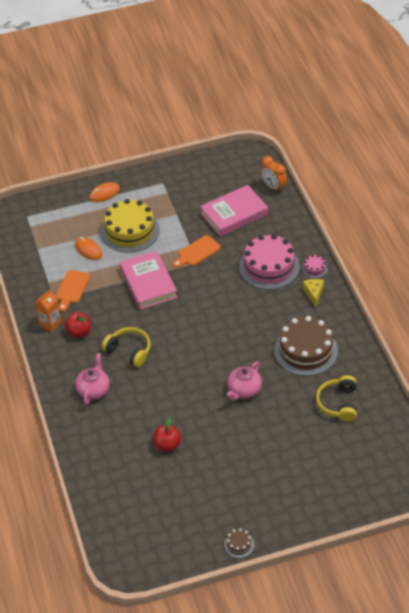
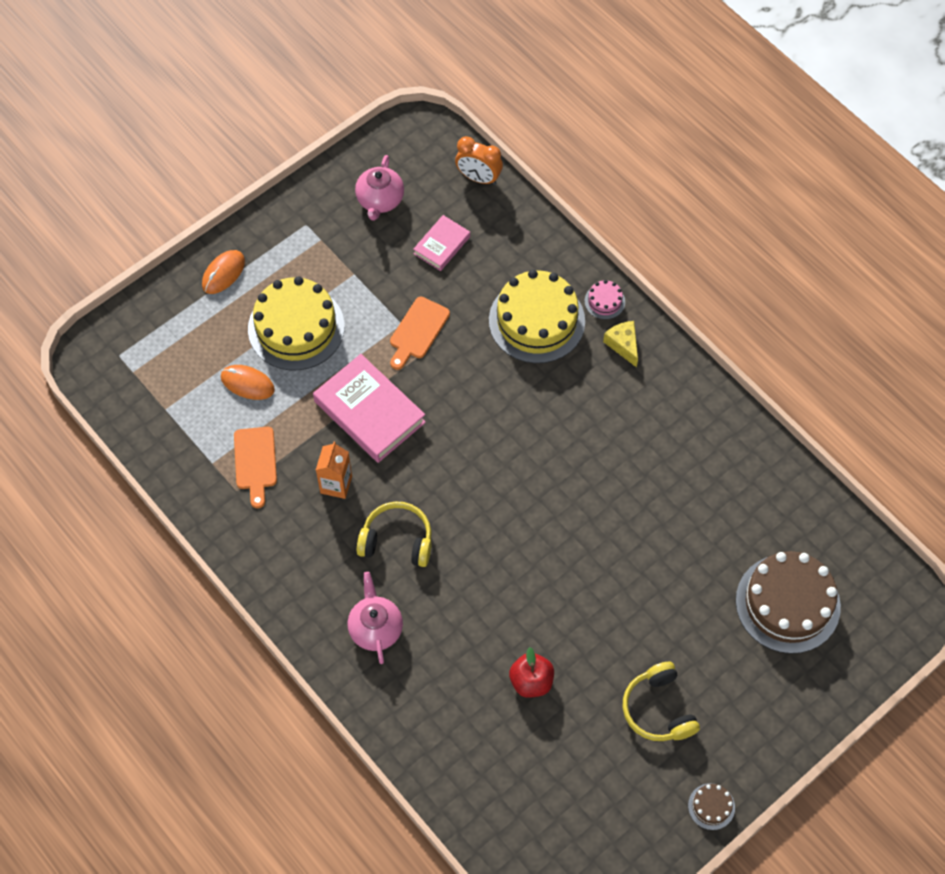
camera: 25 degrees left, 15 degrees up
(50, 324) = (252, 536): orange carton -> orange carton (336, 484)
(79, 332) = (304, 535): red apple -> none
(234, 214) = (442, 245): pink book -> pink book, size x0.55
(244, 390) = (599, 546): pink teapot -> pink teapot (380, 200)
(269, 266) = (536, 320): pink cake -> yellow cake
(305, 350) = (656, 446): brown cake -> brown cake (787, 603)
(338, 403) = (743, 519): yellow headphones -> yellow headphones (658, 709)

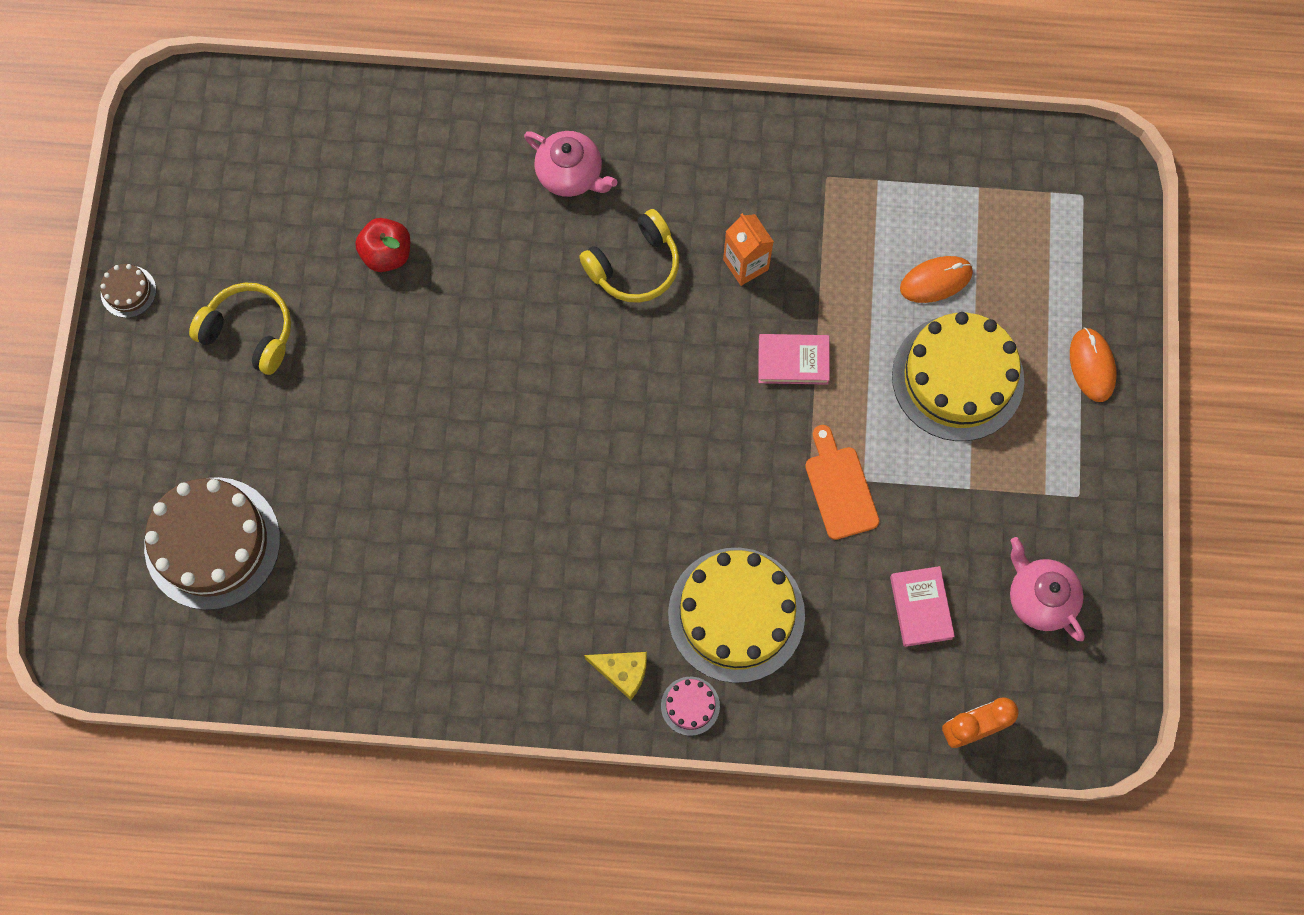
camera: 135 degrees right, 10 degrees up
(255, 462) = (841, 216): orange cutting board -> none
(369, 412) = (793, 361): pink book -> pink book, size x0.55

